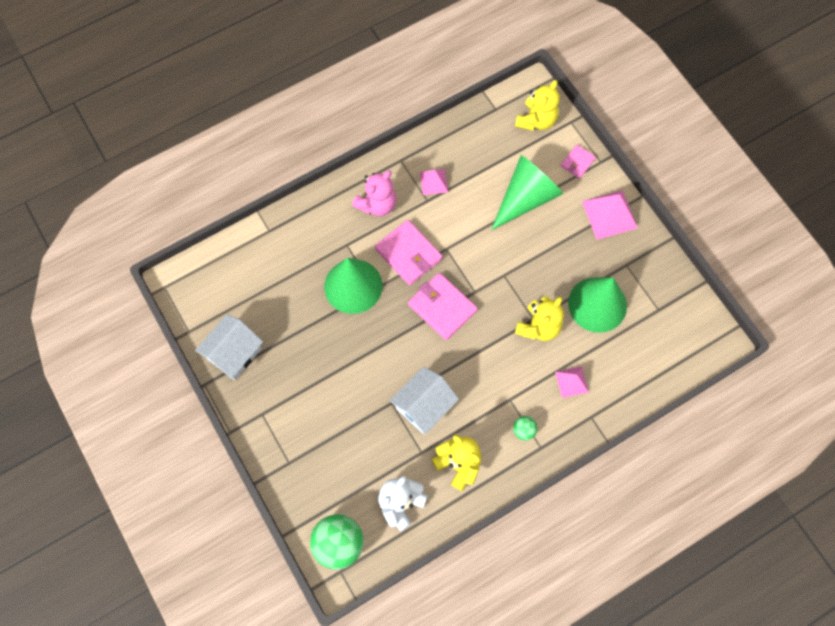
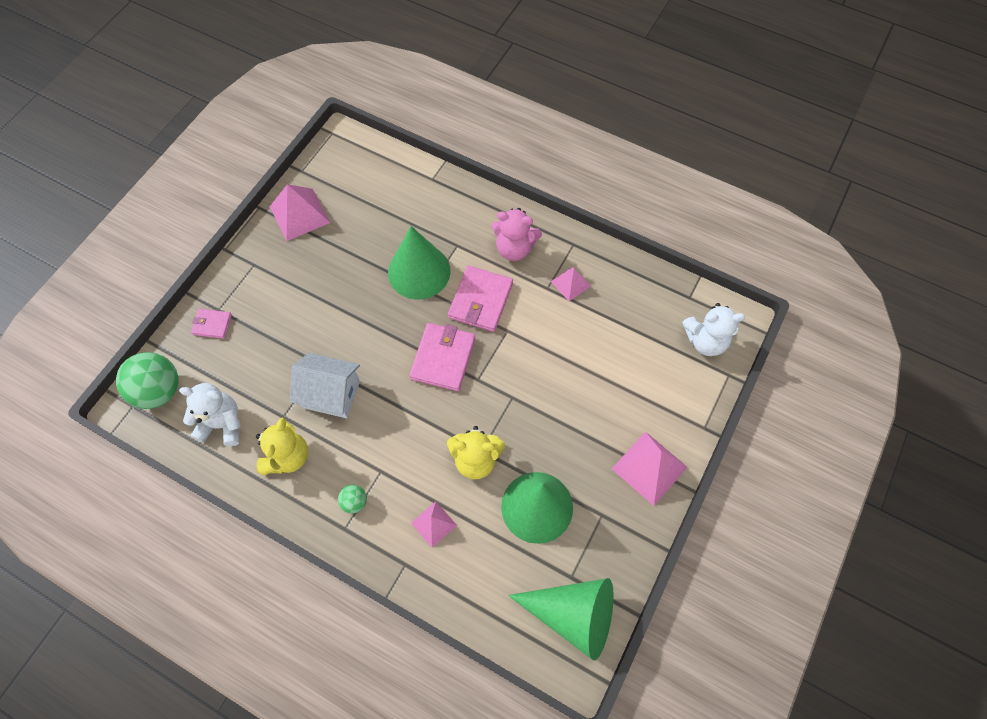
camera: 60 degrees right, 5 degrees down
(234, 353) = (299, 214): white house -> pink pyramid
(526, 198) = (611, 375): green cone -> green cone (573, 614)
(536, 120) = (705, 341): yellow teddy bear -> white teddy bear
(577, 162) = (687, 405): pink wallet -> pink wallet (212, 324)

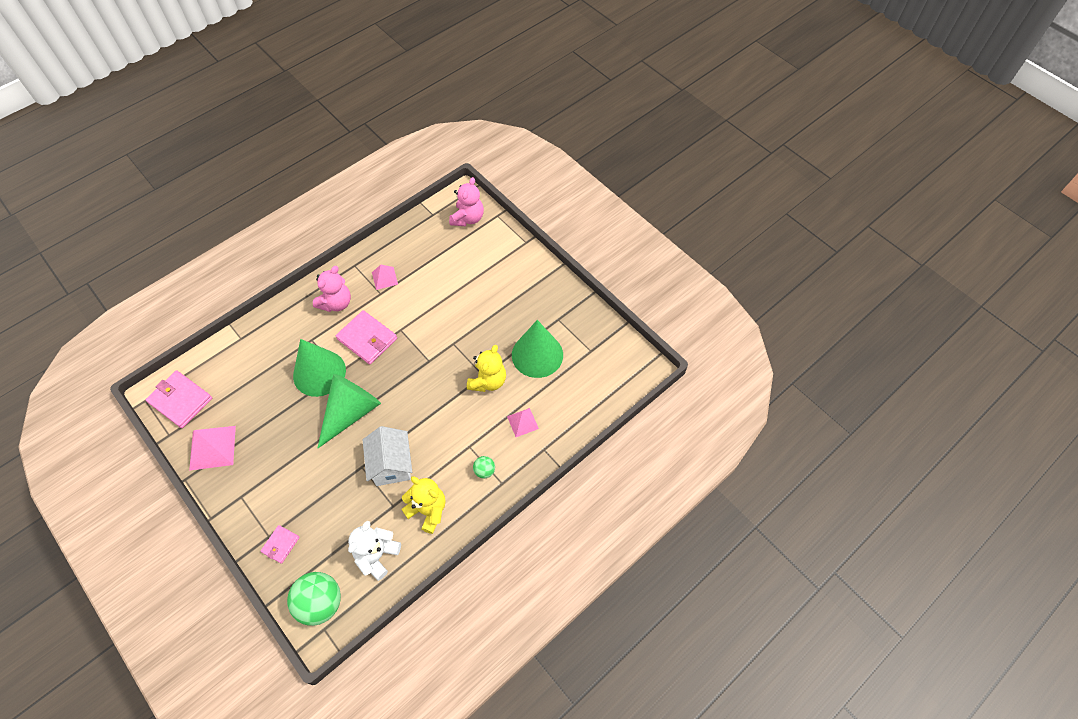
camera: 70 degrees left, 5 degrees down
(331, 394) = (391, 465): white house -> white house turned 45 degrees counterclockwise
(443, 358) = (401, 378): pink wallet -> pink wallet (180, 400)
(573, 614) = (614, 358): green cone -> green cone (350, 412)
(649, 468) = (538, 281): pink pyramid -> none
(705, 341) = (468, 218): white teddy bear -> pink teddy bear

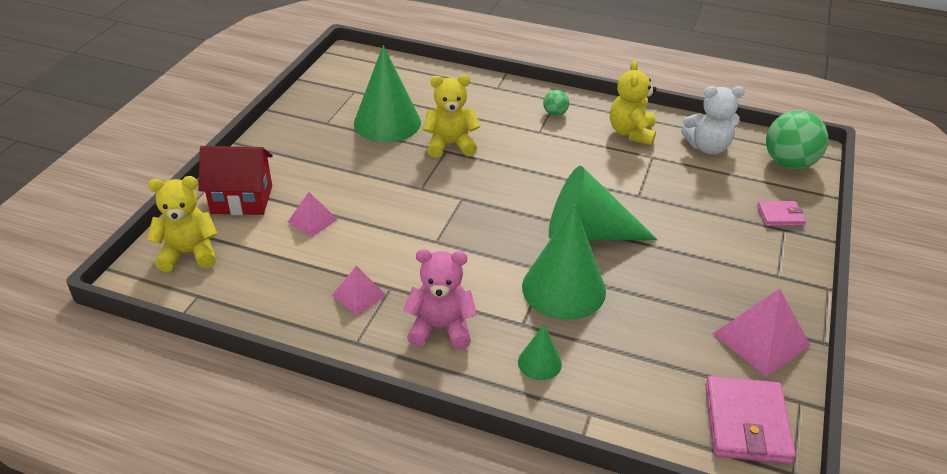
camera: 120 degrees left, 20 degrees down
(283, 334) = (539, 363): none -> green cone
(367, 339) = (475, 266): pink wallet -> none
(391, 465) = (613, 175): white house -> none
(468, 218) = (189, 253): pink teddy bear -> yellow teddy bear
(500, 252) = (242, 199): none -> red house
(522, 422) = (479, 107): pink pyramid -> pink pyramid (312, 220)

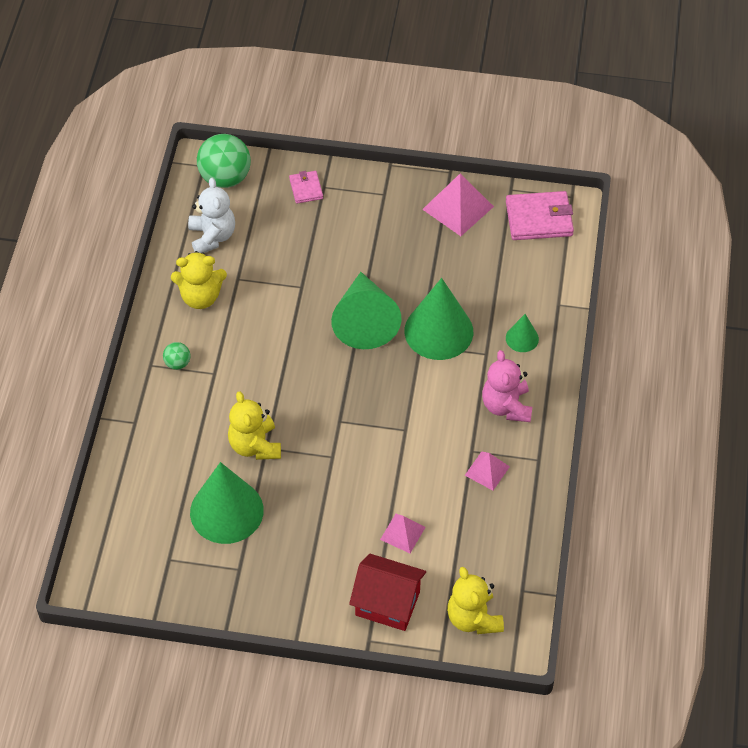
camera: 100 degrees left, 15 degrees up
(242, 199) = (387, 603): red house -> red house turned 60 degrees counterclockwise

